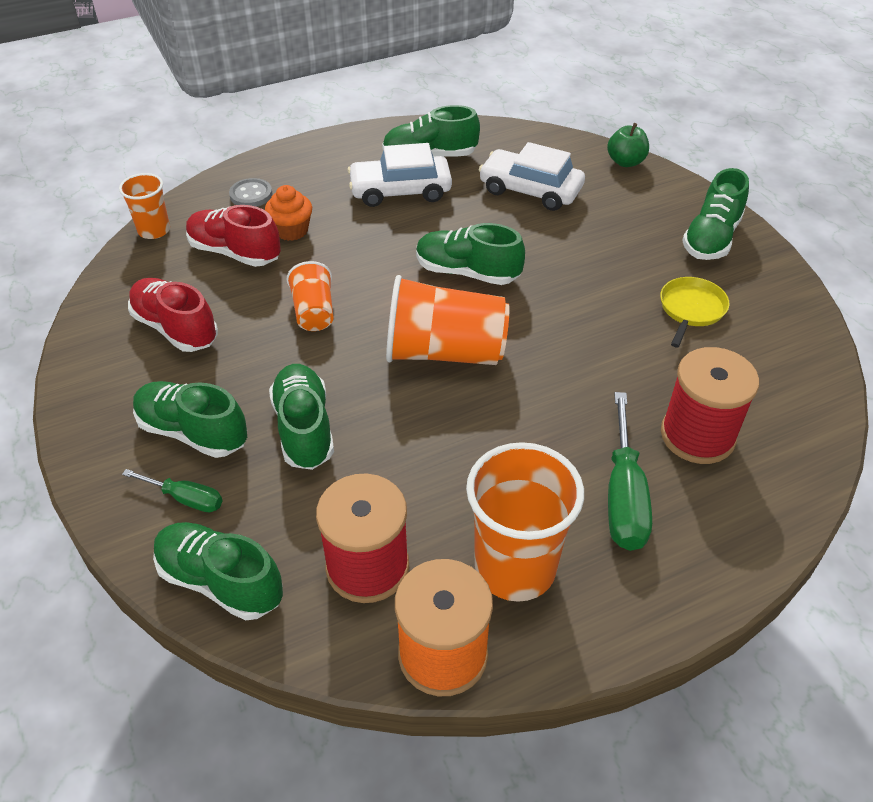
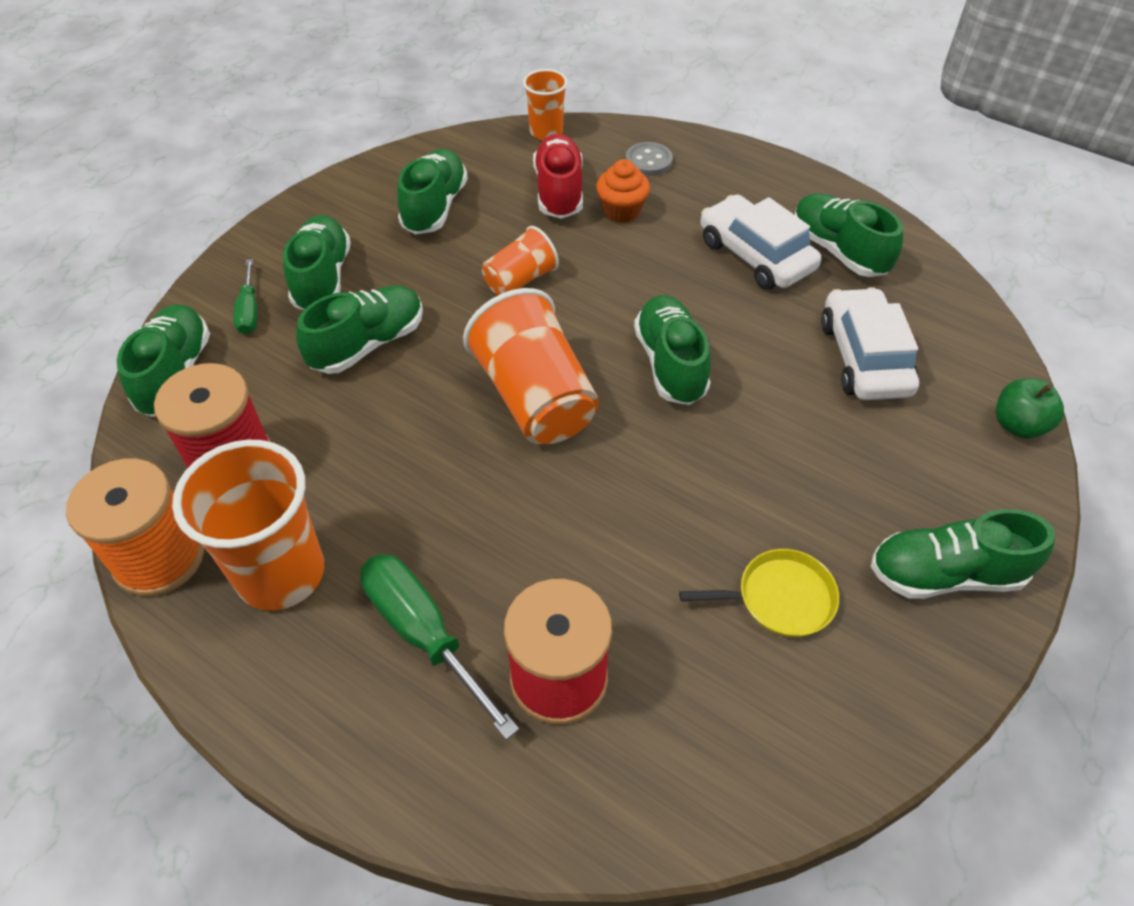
camera: 60 degrees right, 5 degrees up
(176, 328) = (435, 207): red shoe -> green shoe
(623, 495) = (423, 634): green screwdriver -> green screwdriver turned 75 degrees clockwise

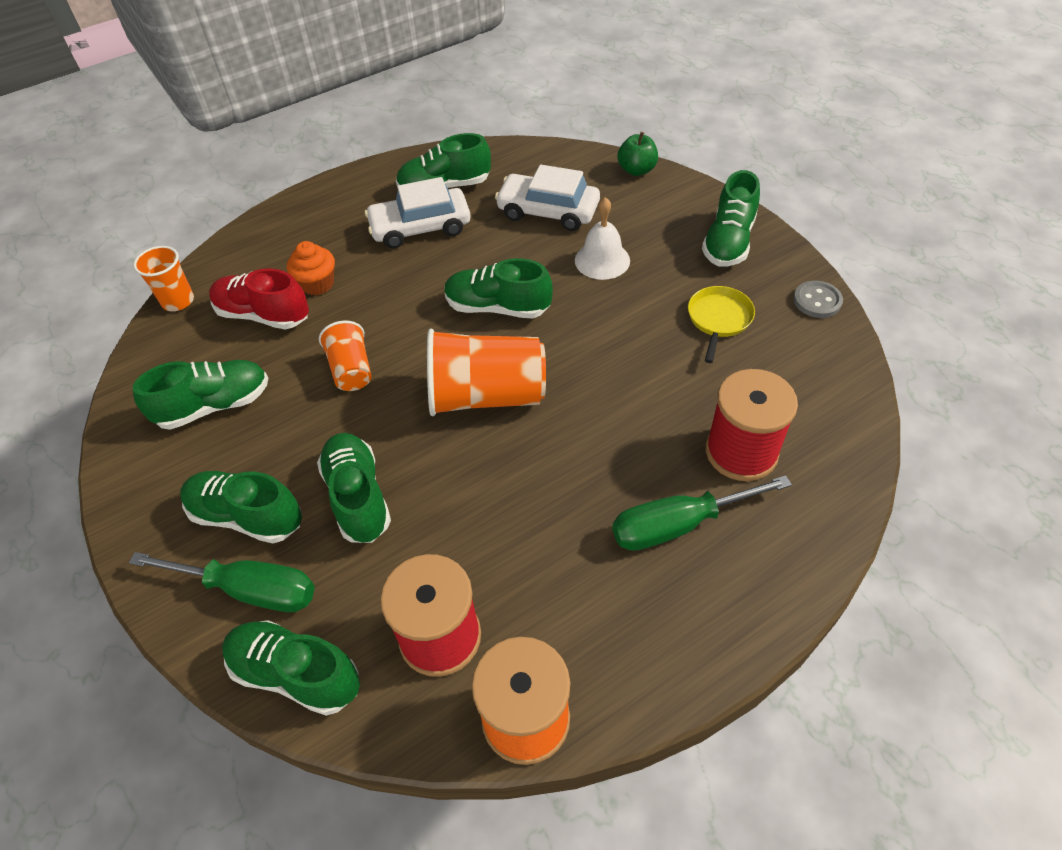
camera: 65 degrees left, 0 degrees up
(249, 311) = (249, 589): green screwdriver -> green screwdriver, size x1.75
(281, 573) = (584, 616): orange cup -> none
(435, 207) = (214, 405): green shoe -> green shoe turned 120 degrees clockwise
(648, 161) = (271, 250): grey button -> grey button (817, 301)
(811, 438) = (602, 260): none -> white bell

